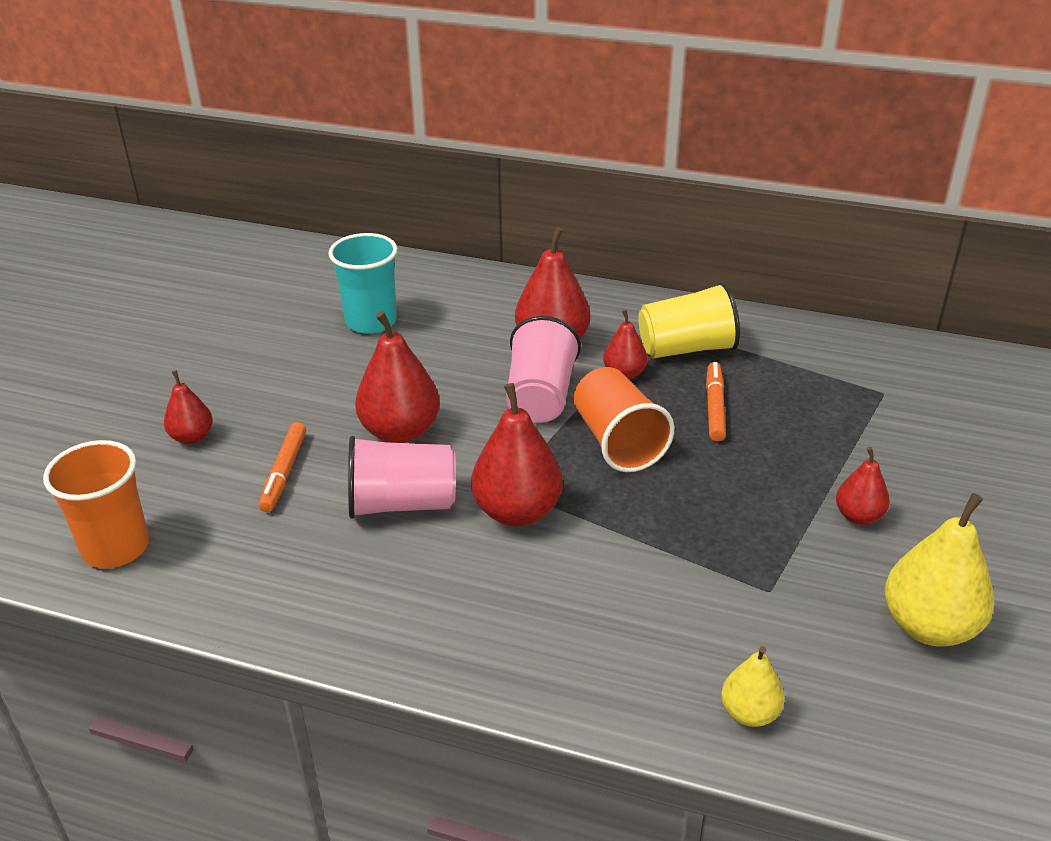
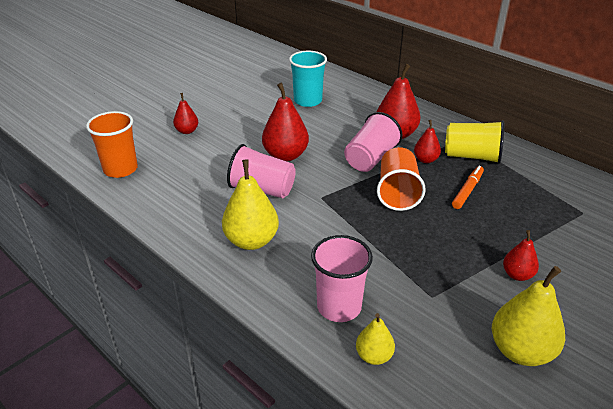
camera: 25 degrees right, 0 degrees up
(284, 473) = (216, 158): orange marker -> none
(446, 599) = (251, 241): none -> yellow pear
(517, 511) = (318, 211): red pear -> none
(652, 657) = (339, 307): none -> pink cup

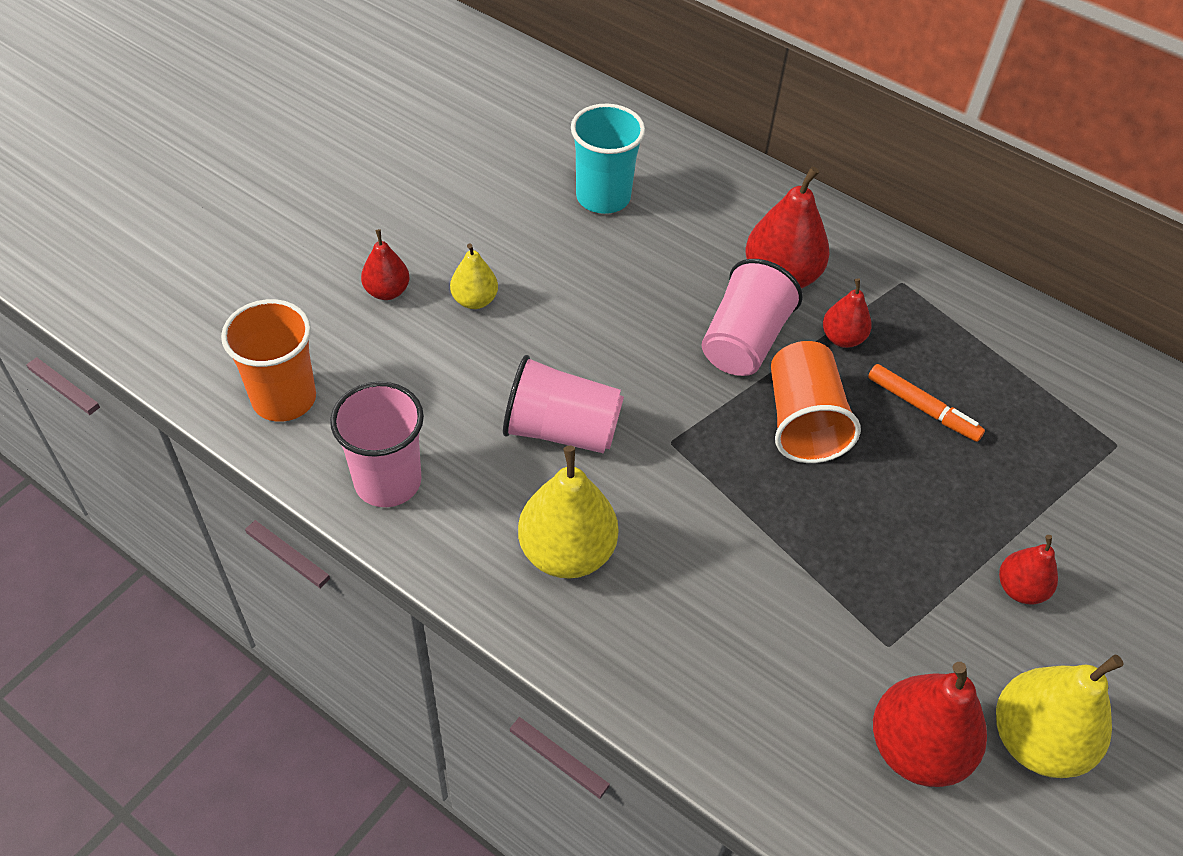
camera: 10 degrees left, 15 degrees up
(285, 155) = (588, 343): red pear -> red pear (916, 748)
(339, 307) = (741, 681): pink cup -> pink cup (388, 481)
(374, 356) = (811, 773): yellow pear -> yellow pear (474, 300)
(467, 191) = (922, 408): orange marker -> orange marker turned 105 degrees clockwise
(472, 156) = (922, 325): yellow cup -> none

